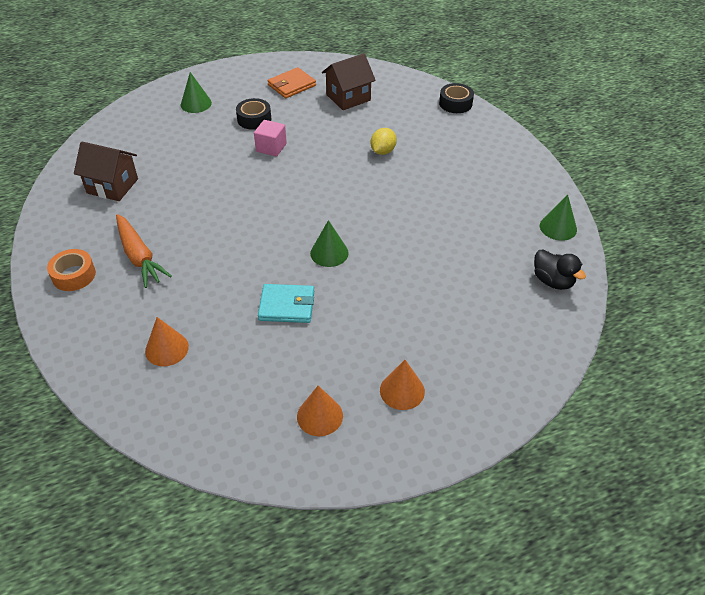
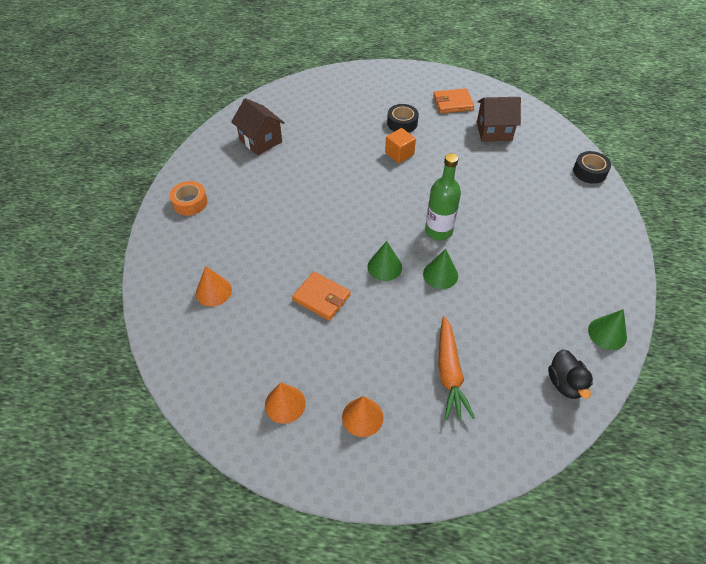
camera: 30 degrees right, 5 degrees up
(139, 257) = (242, 207): orange carrot -> orange carrot (449, 373)
(196, 104) = (365, 93): green cone -> green cone (440, 274)
(271, 147) = (399, 153): pink cube -> orange cube
(287, 306) = (321, 297): turquoise wallet -> orange wallet
(358, 202) = (438, 231): none -> green bottle
(383, 151) = (491, 193): yellow lemon -> none

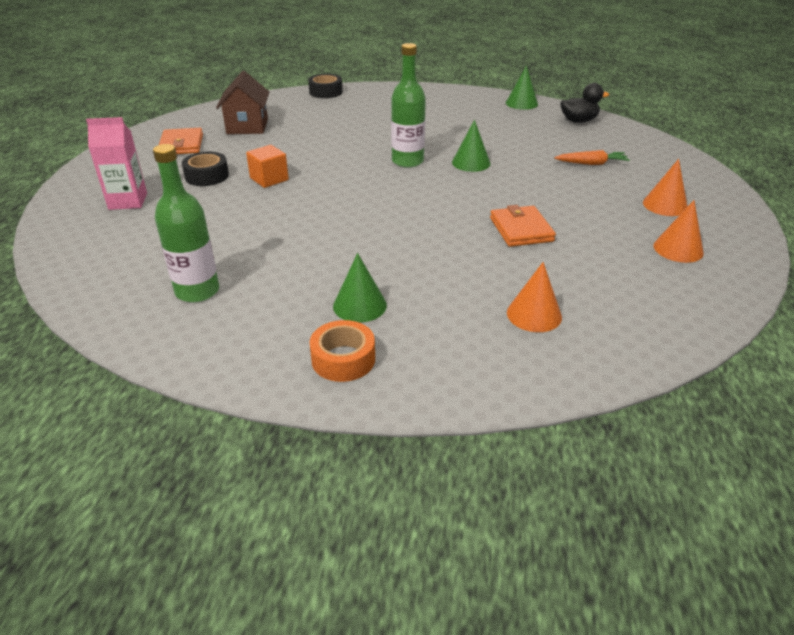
camera: 90 degrees left, 15 degrees down
(260, 141) = (197, 291): brown house -> green bottle
(321, 297) = (521, 229): orange wallet -> orange wallet turned 45 degrees counterclockwise
(364, 96) = (128, 201): none -> pink carton
(384, 267) = (465, 191): green cone -> green cone (359, 305)
(449, 373) = (592, 163): orange carrot -> orange carrot, size x0.65

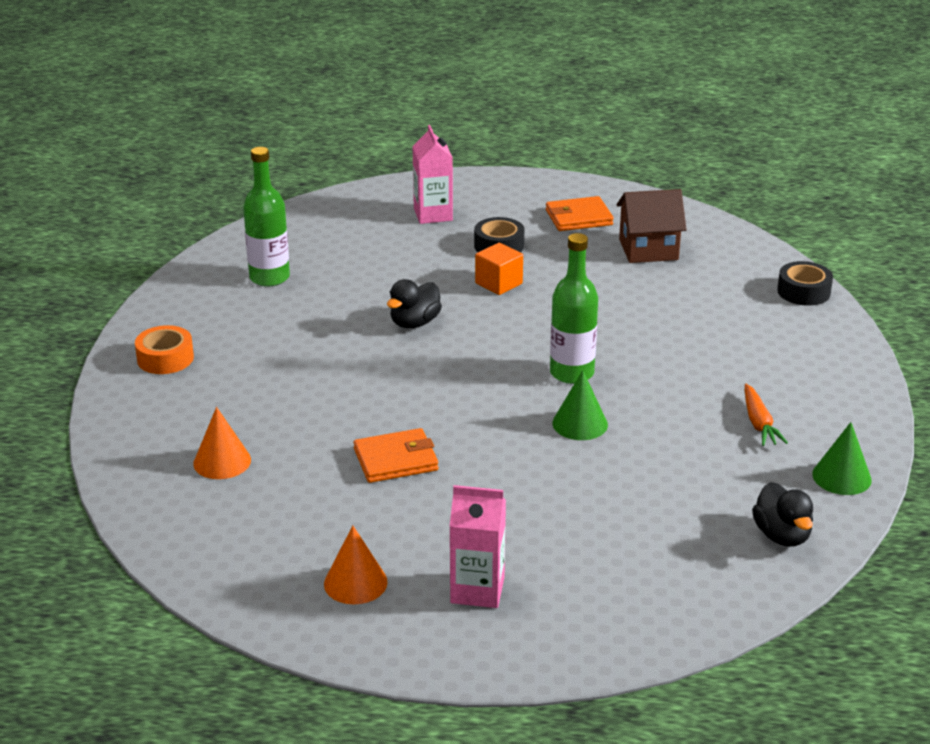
camera: 85 degrees right, 5 degrees down
(318, 216) = (414, 323): none -> black duck
(359, 305) = (243, 361): green cone -> none
(592, 163) = (605, 534): orange carrot -> orange carrot (759, 423)
(665, 205) = (477, 590): orange cone -> pink carton

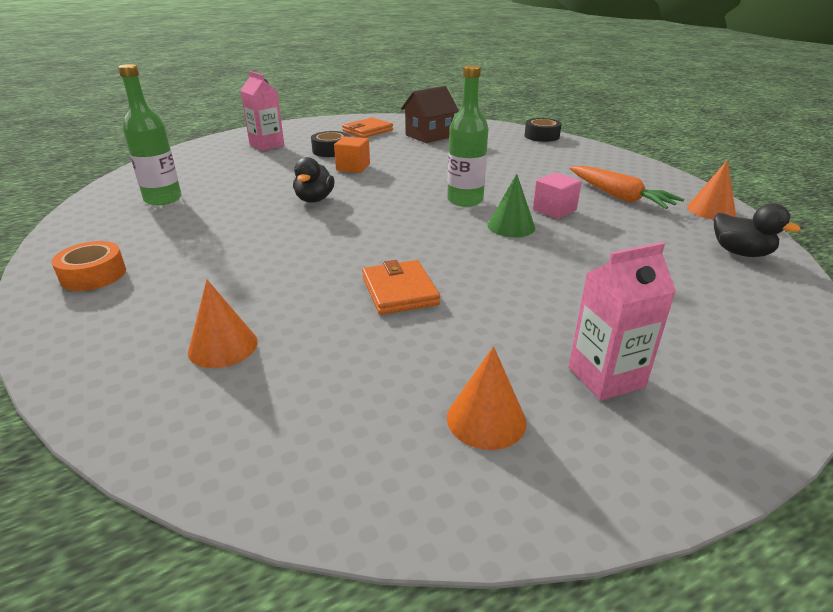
camera: 30 degrees left, 0 degrees up
(395, 460) = (399, 291): orange wallet -> orange wallet turned 60 degrees counterclockwise
(655, 417) = (554, 210): none -> pink cube
(759, 423) = (619, 197): orange carrot -> orange carrot, size x1.54
(841, 477) = (711, 210): green cone -> orange cone

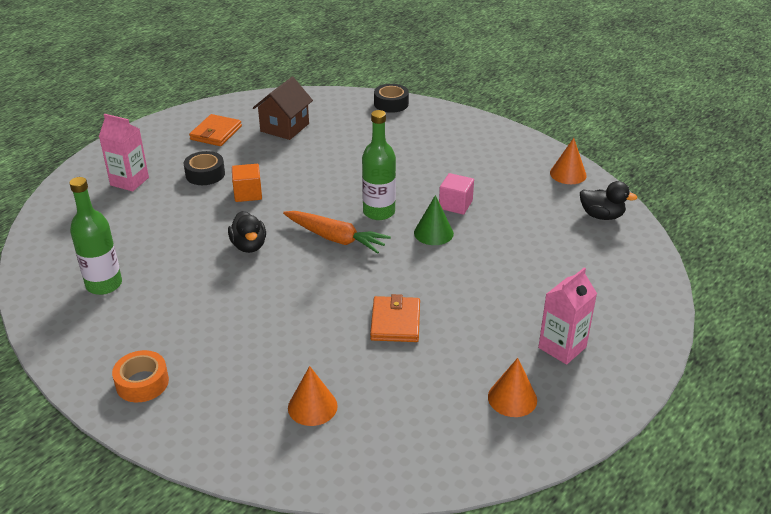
camera: 25 degrees left, 5 degrees up
(399, 291) = (395, 322): orange wallet -> orange wallet turned 45 degrees clockwise
(619, 197) = (496, 175): orange carrot -> orange carrot (336, 238)

